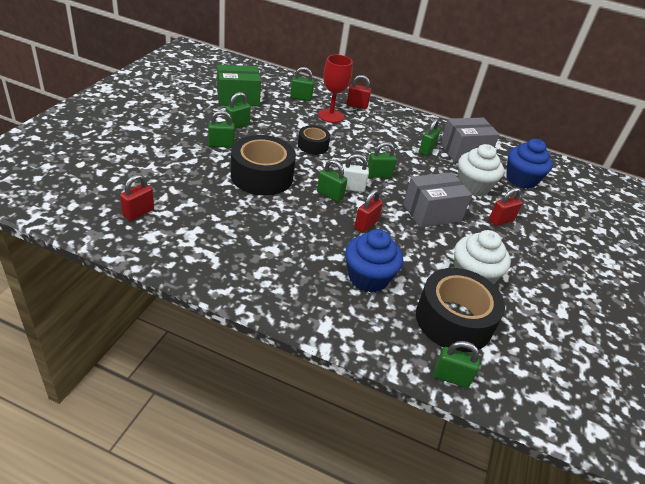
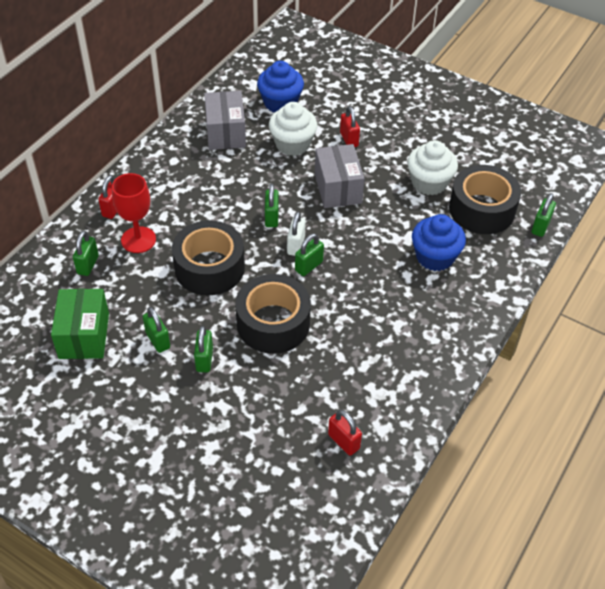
camera: 75 degrees left, 10 degrees up
(313, 146) = (209, 268): black tape -> black tape, size x1.83
(366, 224) = (358, 244): red padlock -> none
(426, 150) = (221, 165): green padlock -> none

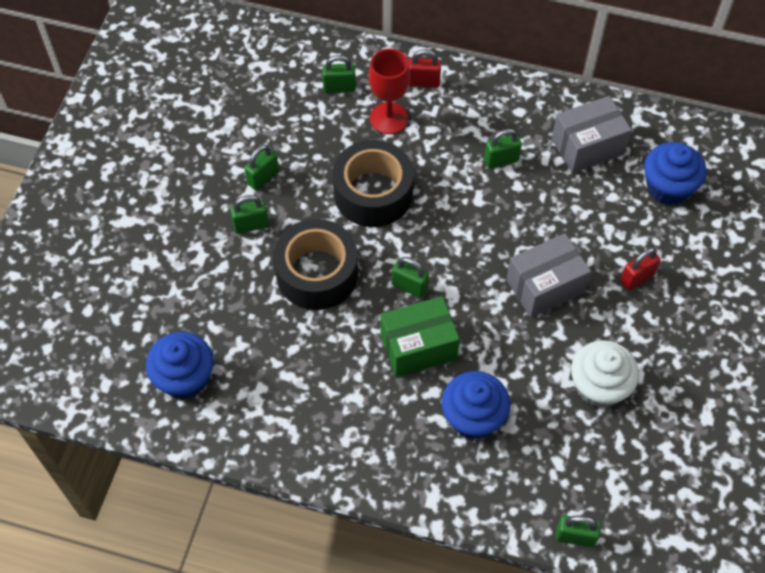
camera: 75 degrees right, 10 degrees up
(84, 335) = (250, 116): green box -> green box (418, 346)
(271, 217) = (469, 230): green padlock -> green padlock (501, 160)
(292, 144) = (600, 219): white cupcake -> none
(296, 245) = (436, 266): white padlock -> none
(343, 441) = (185, 378): red padlock -> blue cupcake
(482, 209) = (577, 458): black tape -> none

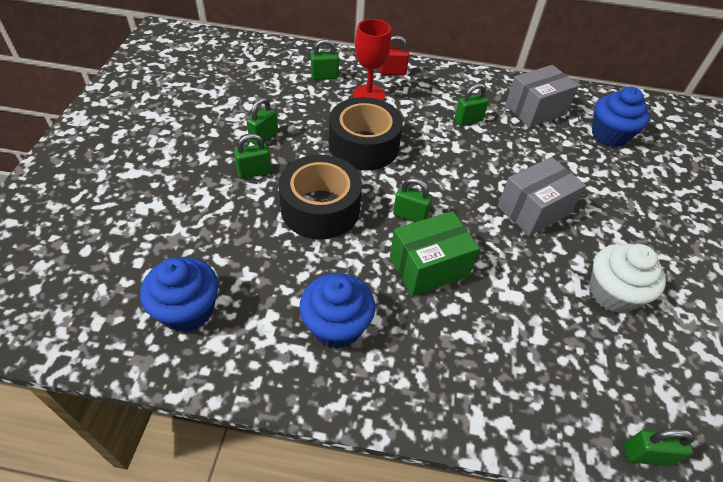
camera: 10 degrees left, 10 degrees down
(473, 417) = (499, 330): blue cupcake -> blue cupcake (336, 326)
(637, 278) = (611, 200): red padlock -> none

